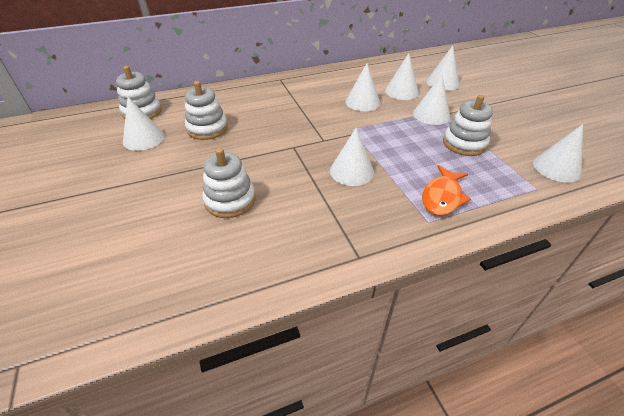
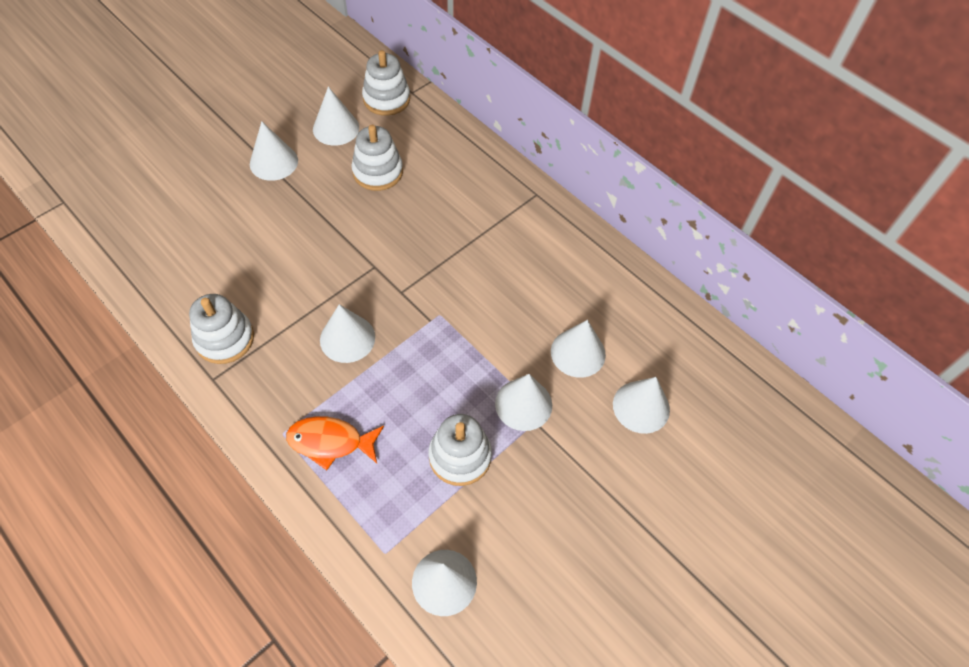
camera: 65 degrees right, 15 degrees up
(230, 200) = (261, 246): white stacking toy -> white stacking toy (225, 339)
(362, 102) = (518, 310): white cone -> white cone (273, 162)

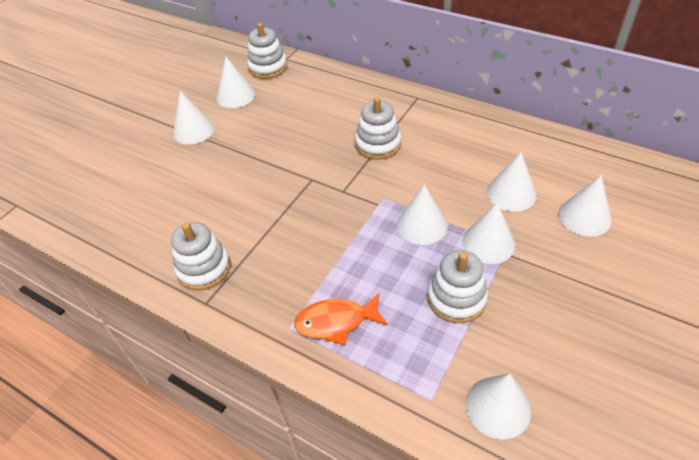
camera: 10 degrees left, 10 degrees down
(347, 338) = (313, 237): white cone -> white cone (421, 225)
(378, 172) = (283, 115): white stacking toy -> white stacking toy (378, 144)

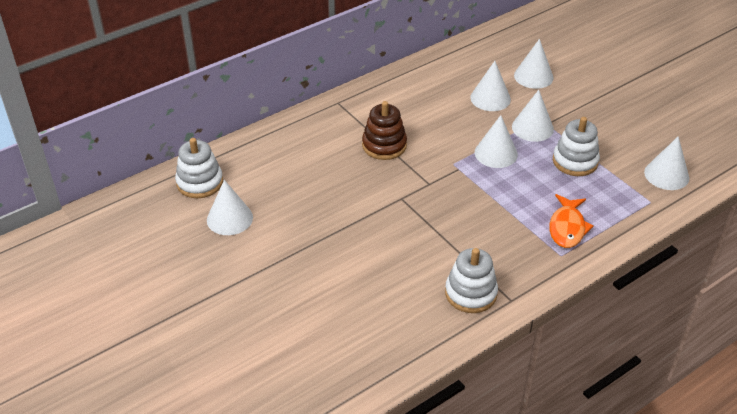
camera: 70 degrees left, 5 degrees down
(193, 130) = (264, 263): white cone -> none
(378, 144) = (384, 145): white stacking toy -> brown stacking toy

